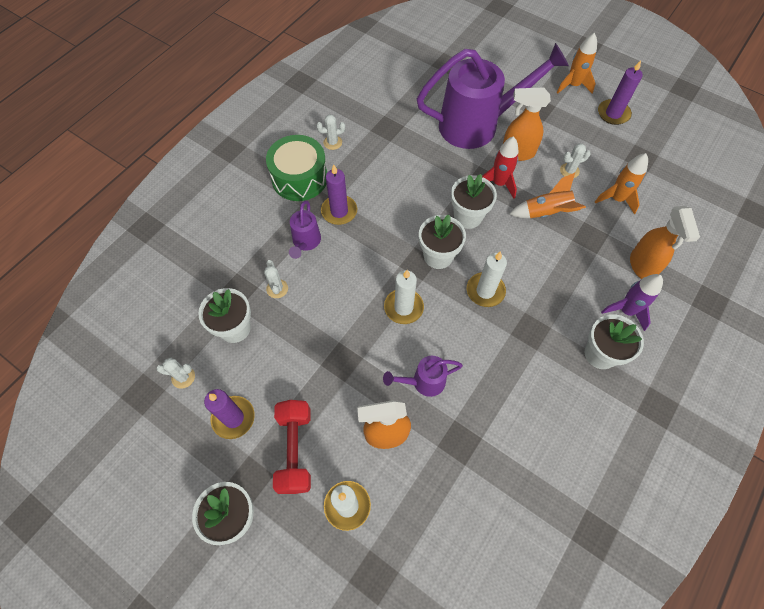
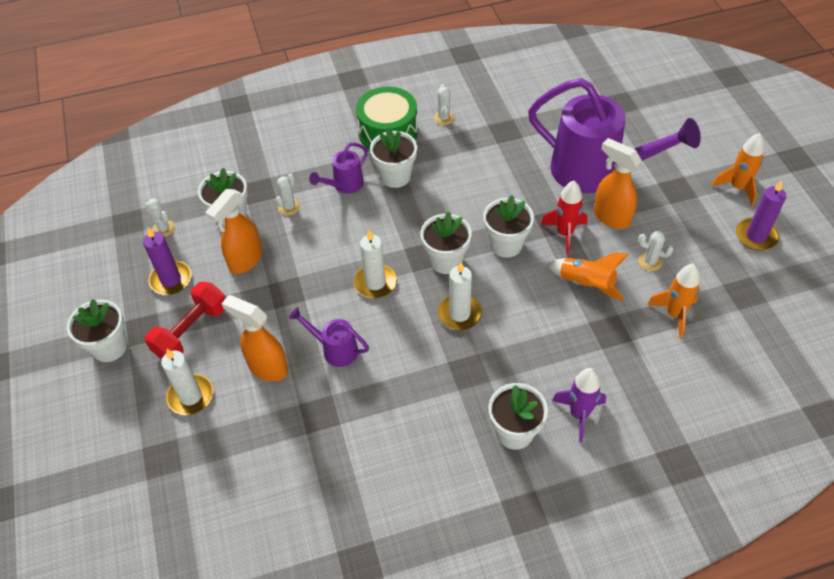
camera: 40 degrees right, 10 degrees down
(332, 142) = (444, 118): white cactus -> white cactus turned 60 degrees clockwise
(339, 211) = (395, 176): purple candle -> white flower pot
(642, 266) = (638, 387): orange spray bottle -> orange spray bottle (245, 260)

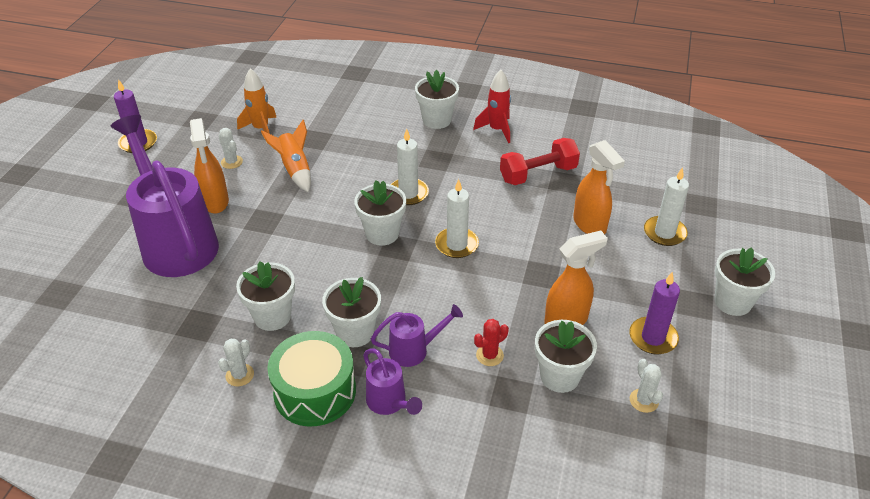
camera: 150 degrees left, 10 degrees down
(191, 331) = (647, 280): red dumbbell -> red dumbbell (538, 174)
(289, 207) = (489, 355): white cactus -> red cactus
(335, 350) = (526, 213): purple watering can -> purple watering can (389, 402)
(506, 244) = (321, 222): white flower pot -> white flower pot (272, 316)
(564, 233) = (265, 208): red rocket -> red rocket (497, 130)
(579, 414) = (387, 111): purple rocket -> none
(737, 187) = (94, 176): orange rocket -> none

